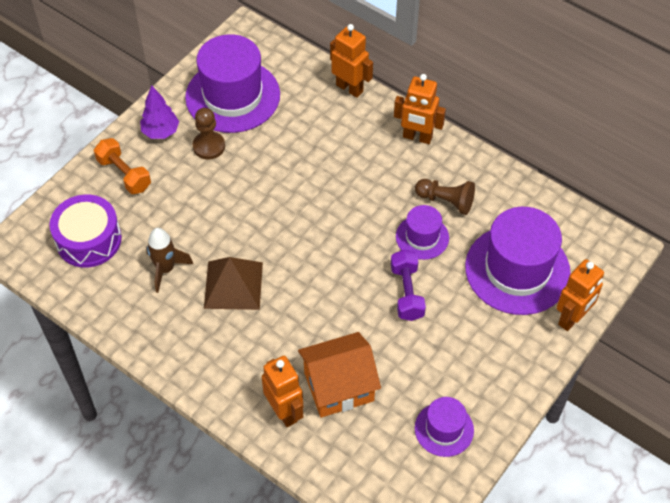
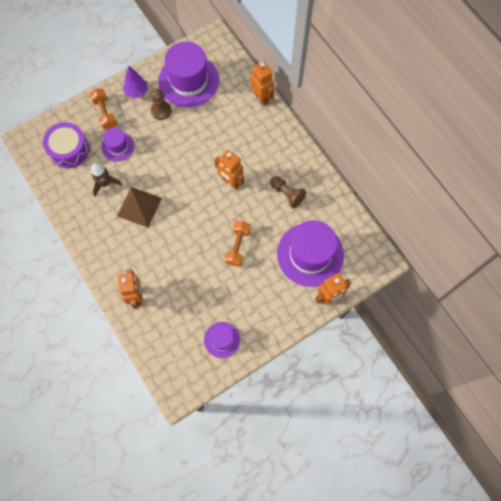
camera: 20 degrees right, 15 degrees up
(338, 386) = (173, 292): orange house -> none
(406, 292) = (237, 246): purple dumbbell -> orange dumbbell
(417, 137) = (288, 145): orange robot -> orange robot (231, 182)
(422, 237) = (262, 213): purple hat -> purple hat (117, 146)

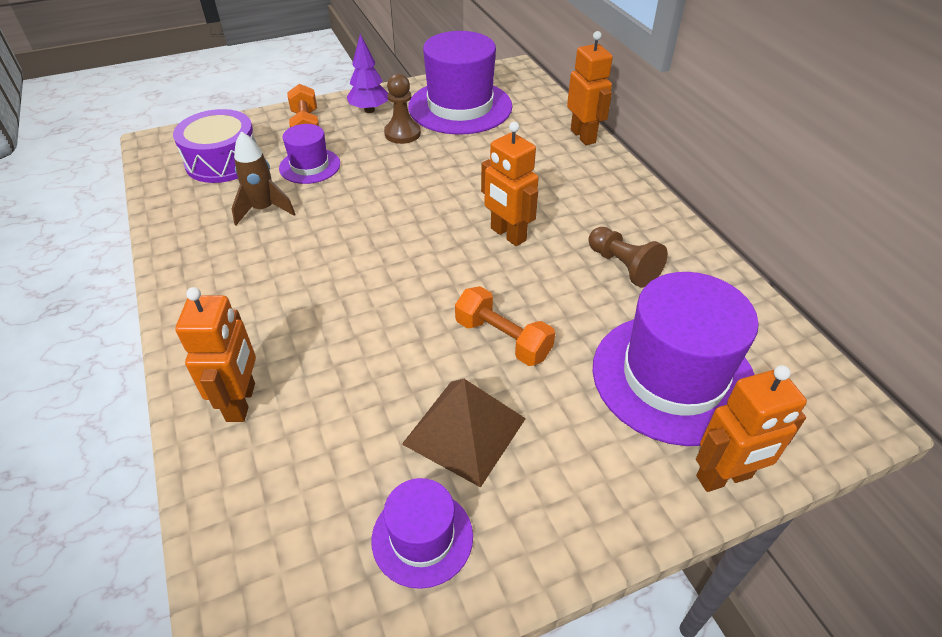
camera: 10 degrees right, 25 degrees down
(139, 207) = (314, 249): brown pyramid -> brown pyramid (464, 431)
(237, 246) = (502, 339): orange dumbbell -> orange dumbbell turned 75 degrees counterclockwise

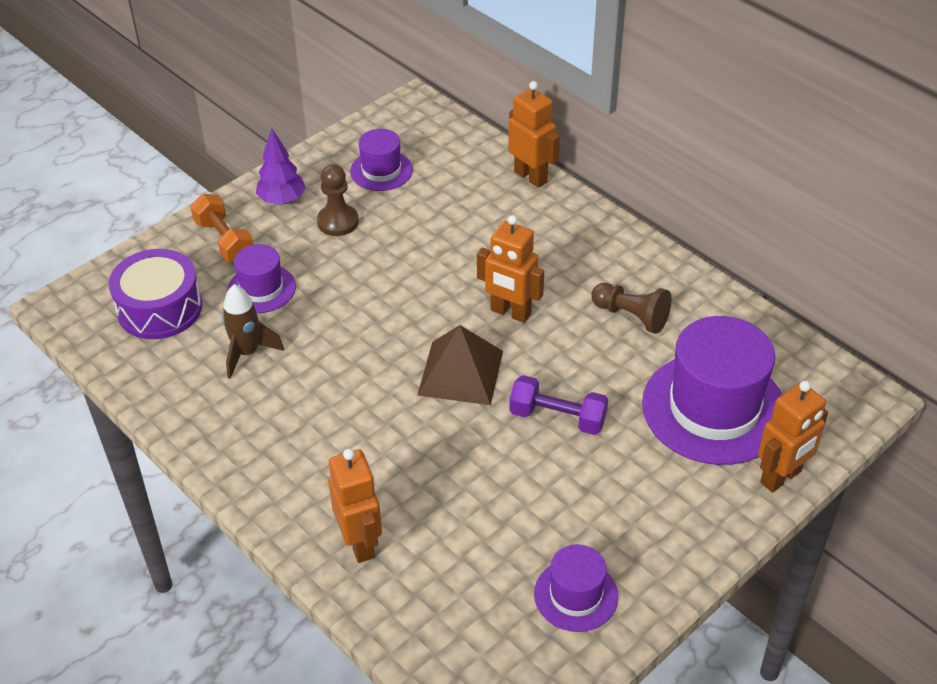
camera: 20 degrees left, 0 degrees up
(460, 107) = (381, 170): purple hat -> purple hat, size x0.52
(464, 431) = (565, 506): brown pyramid -> brown pyramid (460, 372)
(502, 339) = (557, 418): orange dumbbell -> purple dumbbell

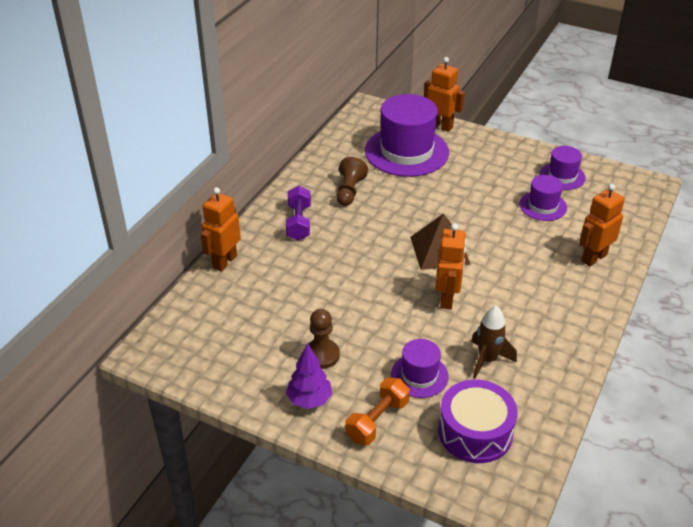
camera: 110 degrees left, 5 degrees down
(381, 170) = (246, 348): purple hat -> purple hat (543, 206)
(510, 312) = (374, 241): orange robot -> orange robot (447, 299)
(557, 418) = (450, 204): purple dumbbell -> purple dumbbell (299, 222)

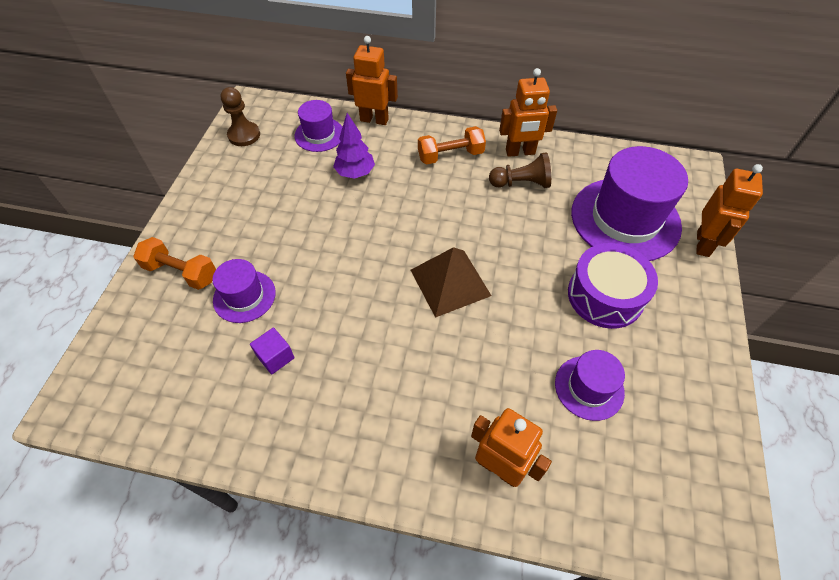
camera: 75 degrees right, 15 degrees up
(299, 222) = (450, 156): purple dumbbell -> orange dumbbell
(309, 400) = (204, 217): purple tree -> purple tree (355, 173)
(321, 355) = (263, 213): brown pawn -> brown pawn (244, 135)
(447, 299) = (368, 303): orange robot -> orange robot (520, 152)
(475, 432) = (167, 359): purple drum -> purple drum (605, 295)
(487, 360) = (275, 357): brown rocket -> purple cube
(562, 176) = (675, 407): purple hat -> purple hat (319, 134)

